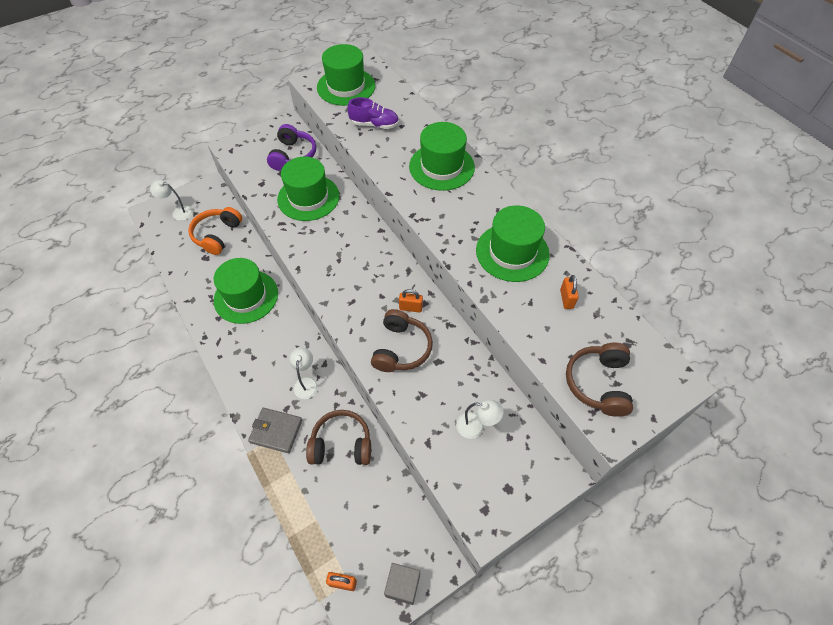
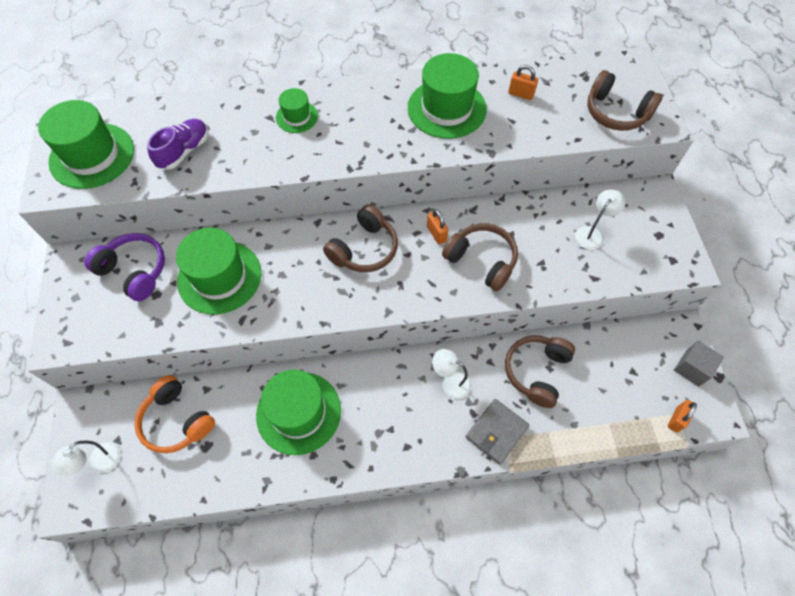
camera: 65 degrees left, 5 degrees up
(372, 267) = (364, 249): none -> brown headphones
(410, 308) = (436, 234): orange padlock -> orange padlock turned 60 degrees counterclockwise
(441, 167) = (297, 117): green hat -> green hat, size x0.53

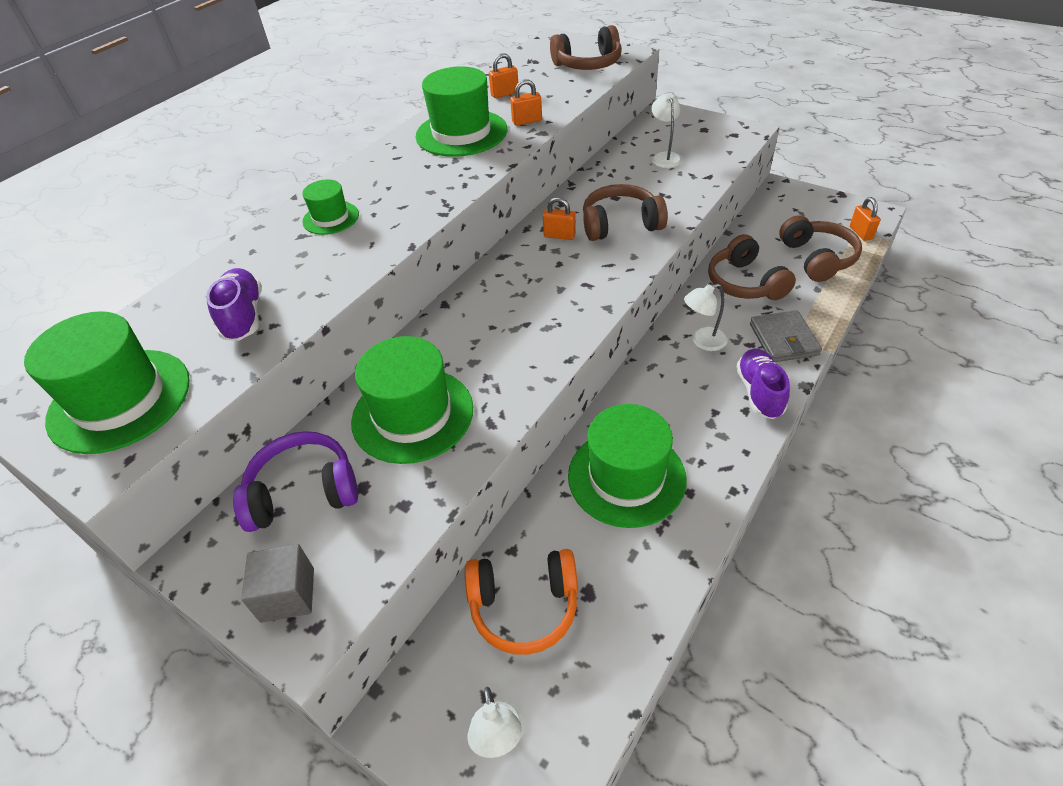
camera: 45 degrees left, 15 degrees down
(364, 249) = (517, 288): brown headphones -> brown headphones (817, 258)
(430, 446) = (759, 392): none -> purple shoe
(497, 133) = (527, 121): none -> orange padlock
(692, 368) = (821, 202): grey cube -> grey cube (288, 595)

